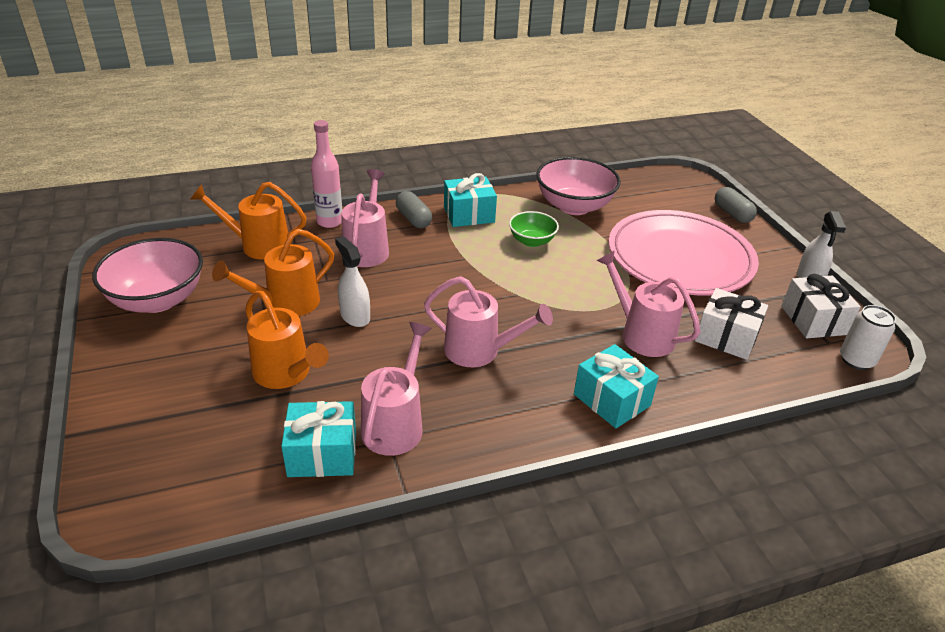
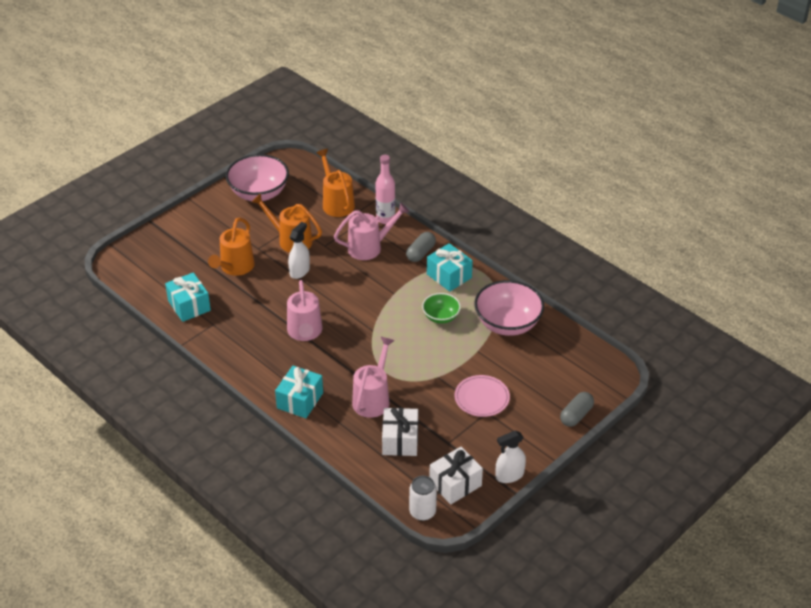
camera: 65 degrees right, 5 degrees up
(396, 423) = (225, 322): pink watering can -> none
(680, 258) = (481, 398): pink plate -> pink plate, size x0.47

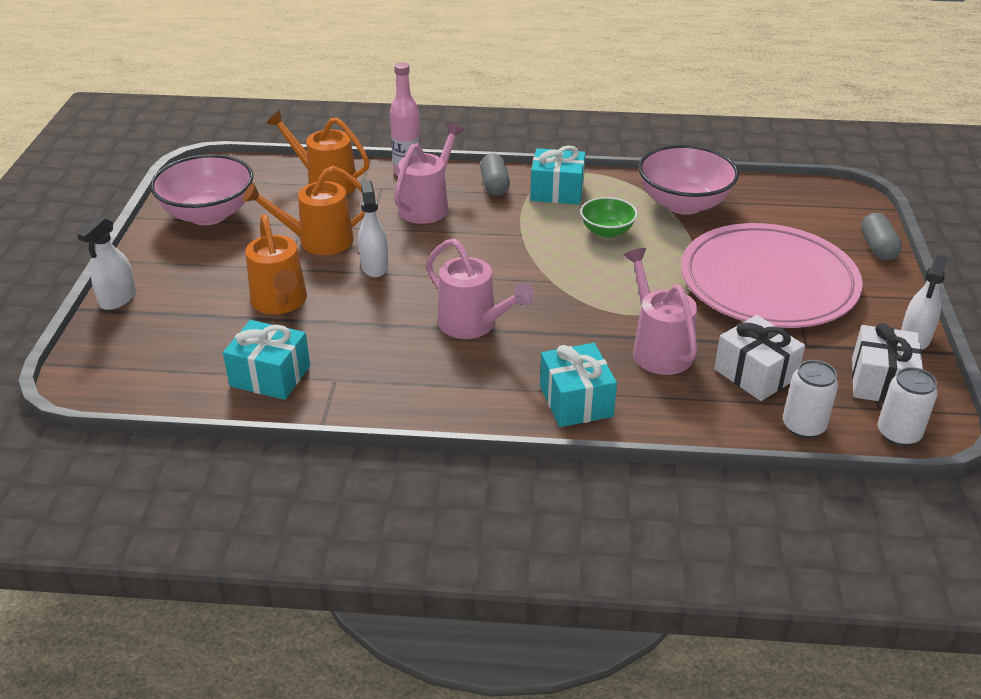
camera: 40 degrees left, 5 degrees down
(170, 224) = (118, 299): none -> white spray bottle
(384, 479) = (803, 426): none -> white can
(481, 398) = (768, 282): pink plate -> pink plate, size x2.15

